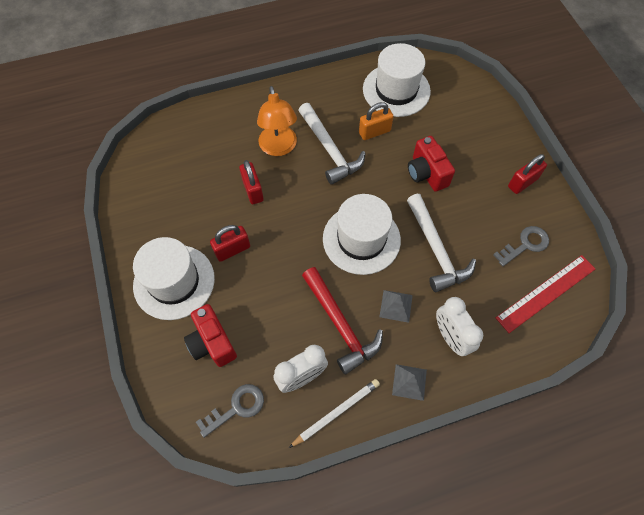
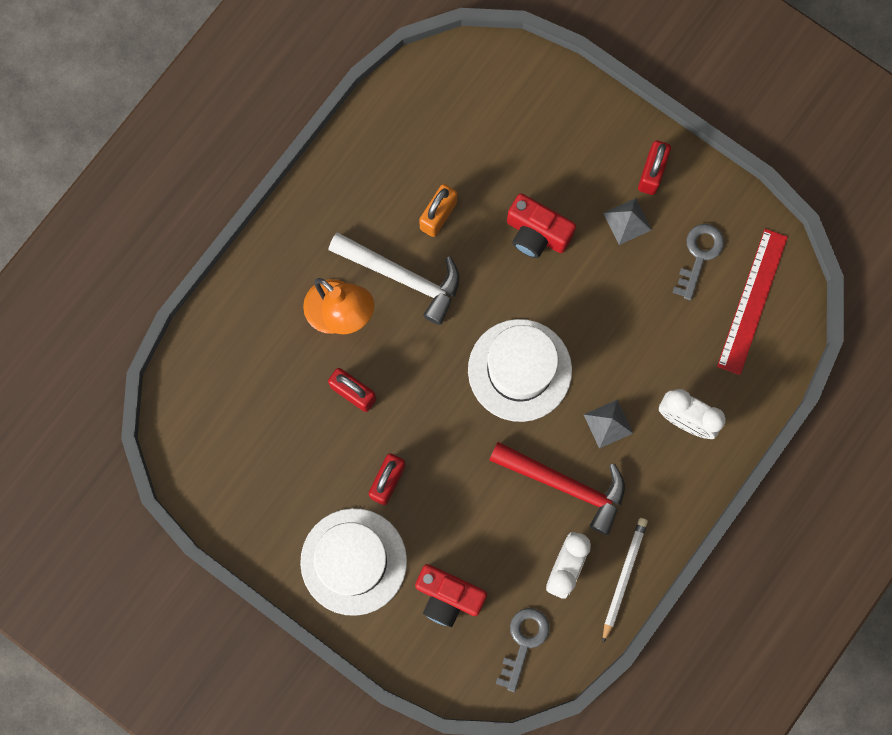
camera: 35 degrees left, 15 degrees up
(396, 90) = (423, 134): white hat -> none
(409, 382) = (674, 497): grey pyramid -> grey pyramid (627, 221)
(436, 249) = (608, 327): white hammer -> none

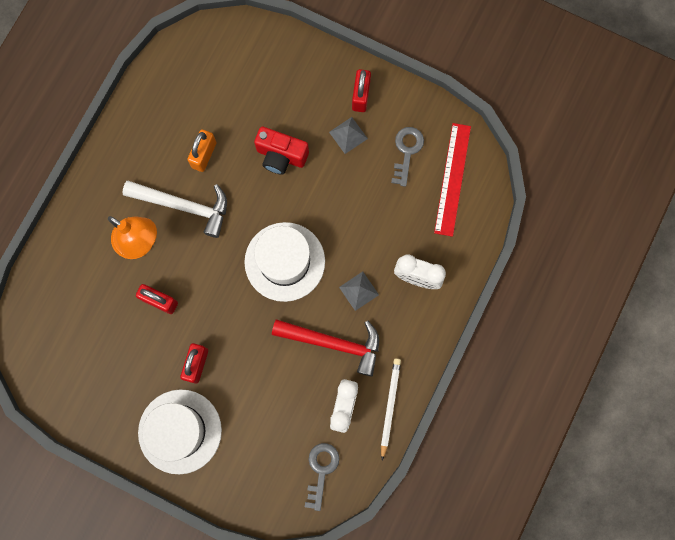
camera: 10 degrees left, 0 degrees up
(448, 596) = (257, 445): red camera -> none

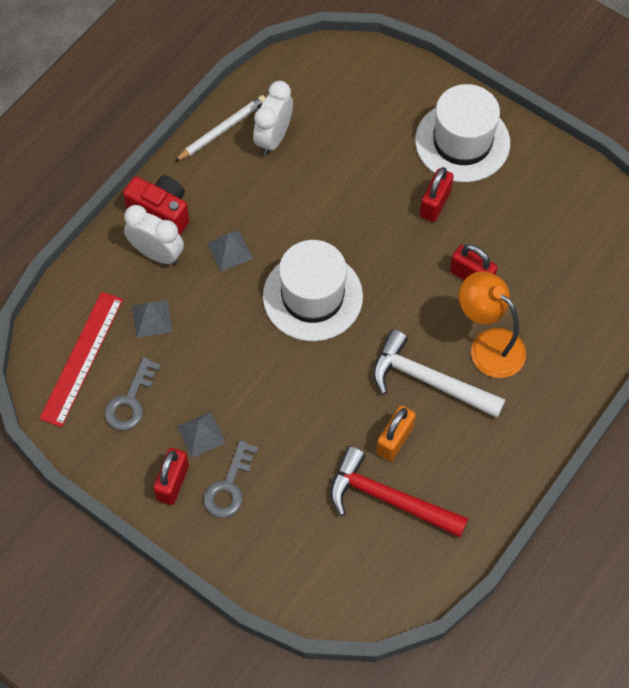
camera: 170 degrees left, 15 degrees down
(281, 156) = (294, 422): red camera -> red camera (161, 212)
(321, 471) = (311, 83): grey key -> grey key (229, 486)
(333, 343) = (272, 201): red hammer -> red hammer (388, 499)
(390, 406) = (222, 130): white pencil -> white pencil turned 150 degrees counterclockwise
(407, 220) = (152, 319): none -> grey pyramid

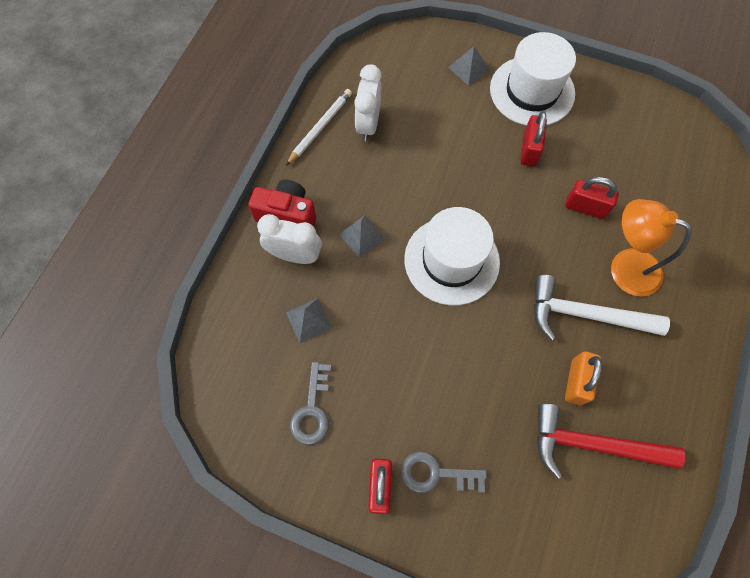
camera: 15 degrees left, 5 degrees up
(82, 358) = (252, 378): red ruler -> none
(201, 434) = (392, 426): grey pyramid -> grey pyramid (469, 68)
(229, 486) = (436, 474): grey key -> grey key turned 90 degrees clockwise

